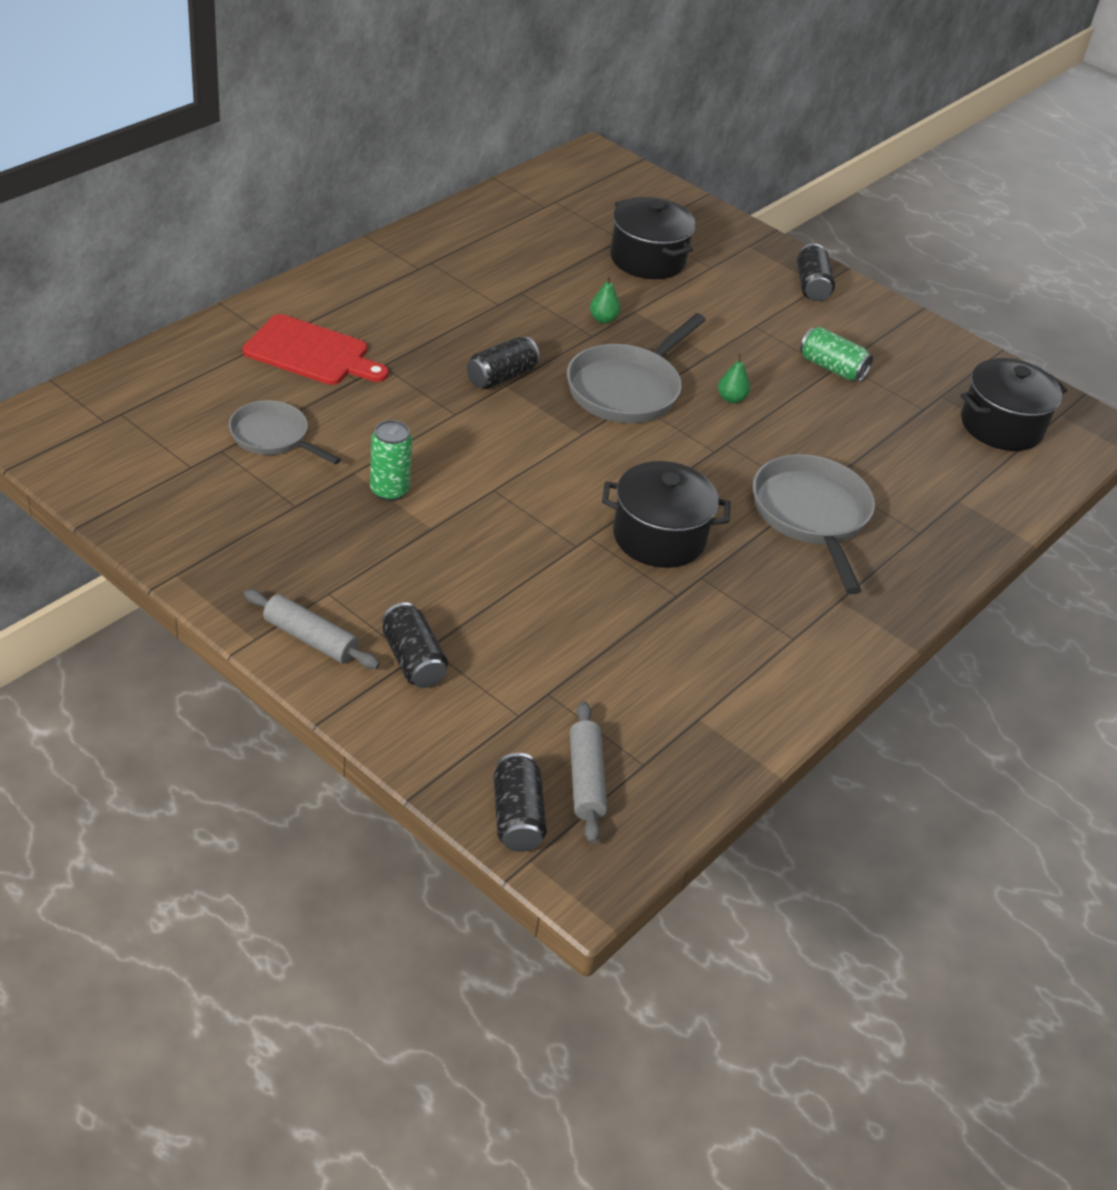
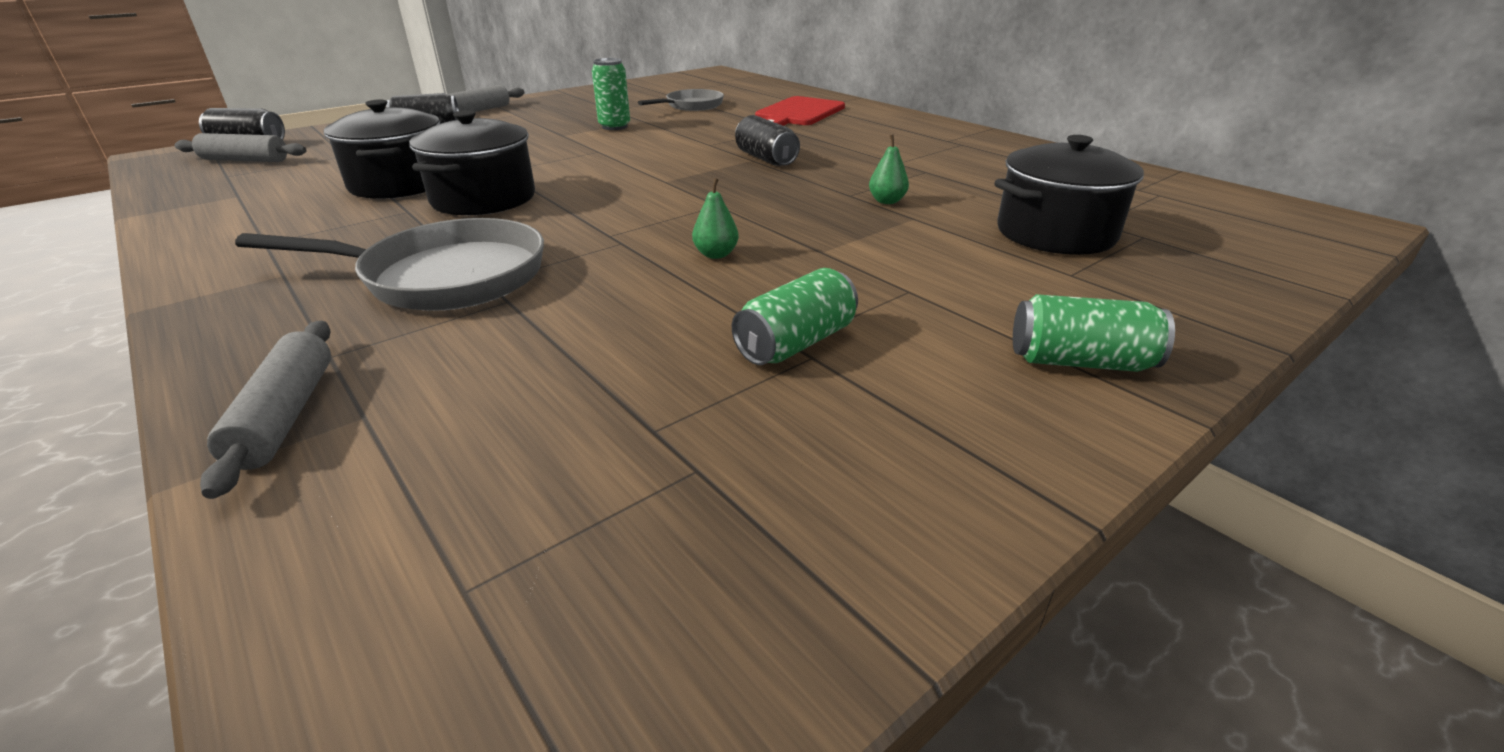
camera: 105 degrees right, 10 degrees down
(627, 389) = (742, 203): grey pan -> none
(811, 286) = (1080, 361): black can -> green can
(971, 526) = (286, 415): none -> grey rolling pin
(1001, 426) = (551, 553): black pot -> black pot (400, 184)

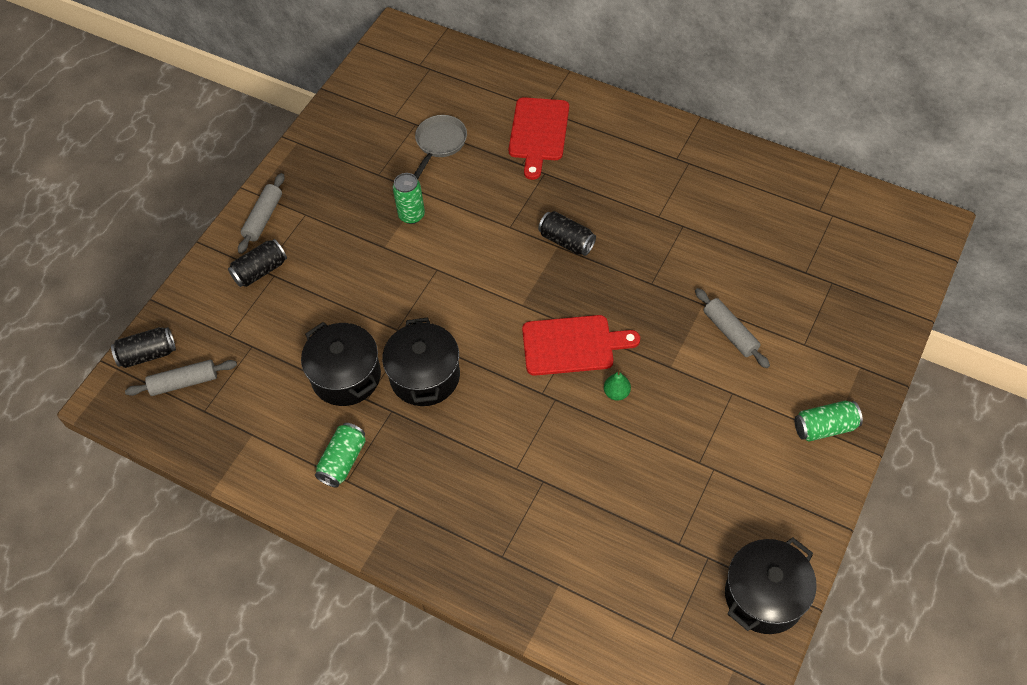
camera: 20 degrees left, 25 degrees up
(286, 415) = (527, 597): grey rolling pin -> grey rolling pin (730, 332)
(444, 277) = (490, 473): grey pan -> none
(696, 212) = (572, 345): none -> red cutting board
(796, 343) = (702, 461): green can -> green can (343, 461)
(887, 201) = (678, 285): green pear -> none
(1055, 233) = (786, 296): black pot -> black pot (764, 596)

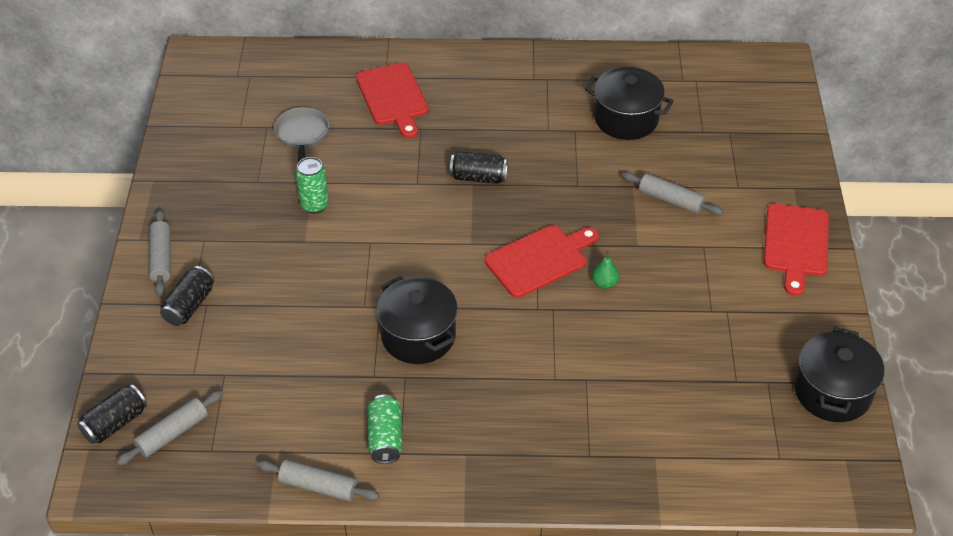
camera: 30 degrees left, 10 degrees down
(266, 481) = (318, 486): none -> grey rolling pin
(346, 376) = (340, 365): black pot -> black pot (626, 119)
(824, 427) = (796, 244): green can -> red cutting board

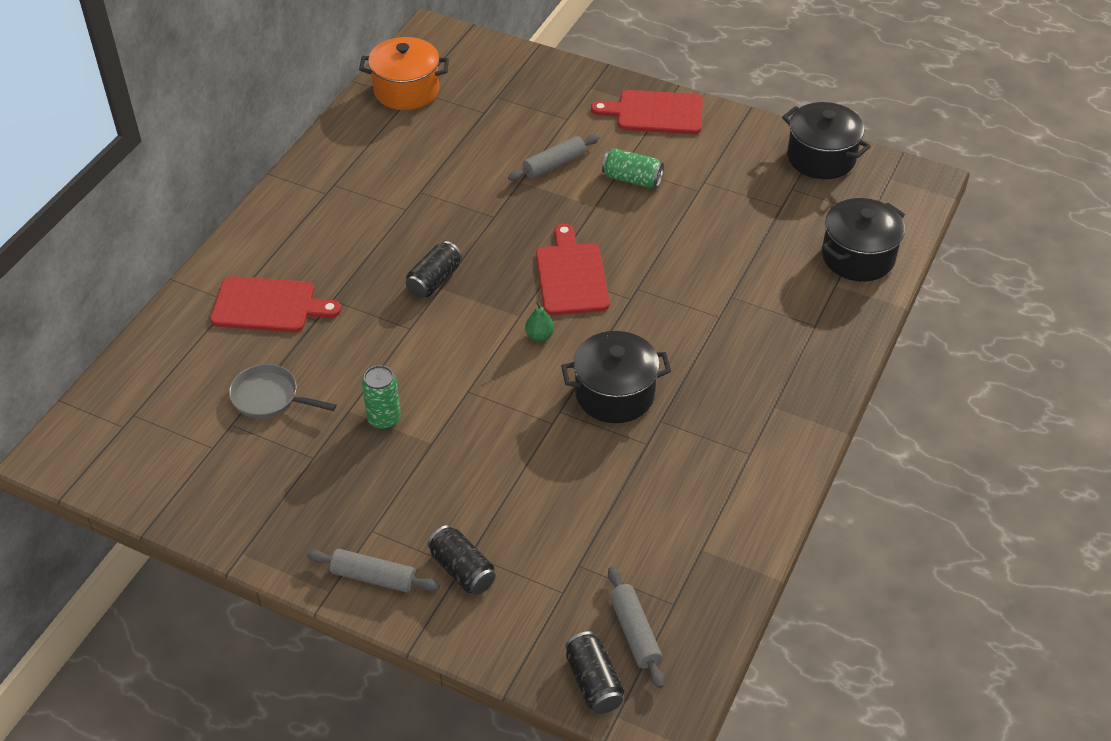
camera: 65 degrees left, 0 degrees up
(318, 486) = (760, 528): grey rolling pin -> none
(385, 438) = (726, 459): green can -> green can (632, 179)
(604, 283) = (627, 244): green pear -> green pear (539, 336)
(626, 119) = (431, 153): black pot -> black pot (858, 257)
(691, 75) = (406, 90): none -> orange pot
(796, 244) = (655, 113): red cutting board -> red cutting board turned 150 degrees clockwise

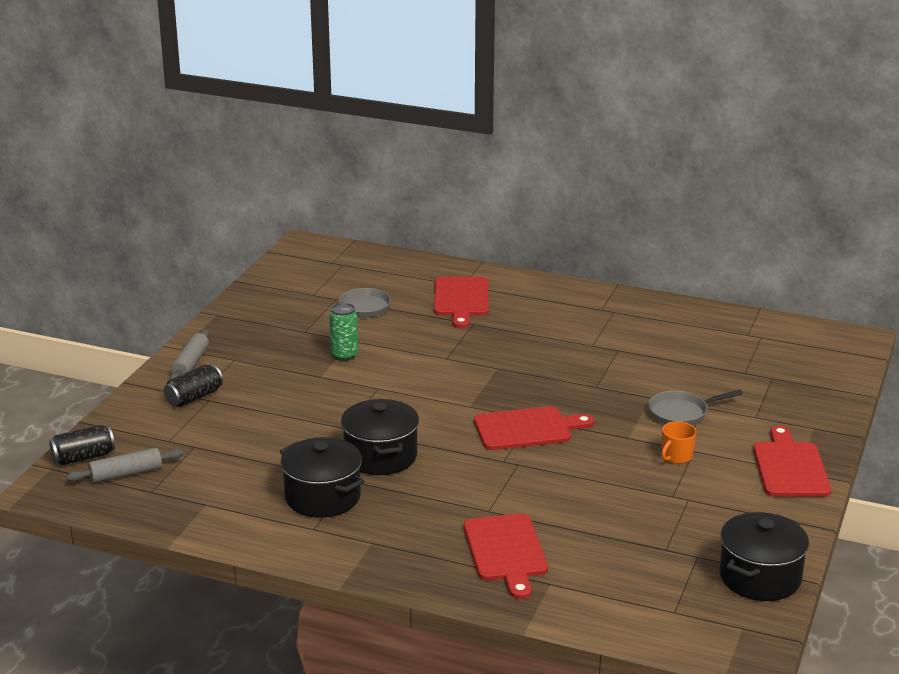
camera: 85 degrees right, 20 degrees down
(406, 90) = (758, 333): orange pot -> none
(434, 280) = (505, 364): black can -> none
(539, 336) = (446, 417): green pear -> none
(554, 164) = (681, 413): grey rolling pin -> grey pan
(632, 179) = (676, 456): green can -> orange mug
(787, 309) = (506, 551): none -> red cutting board
(858, 257) = (598, 600): black pot -> black pot (322, 497)

